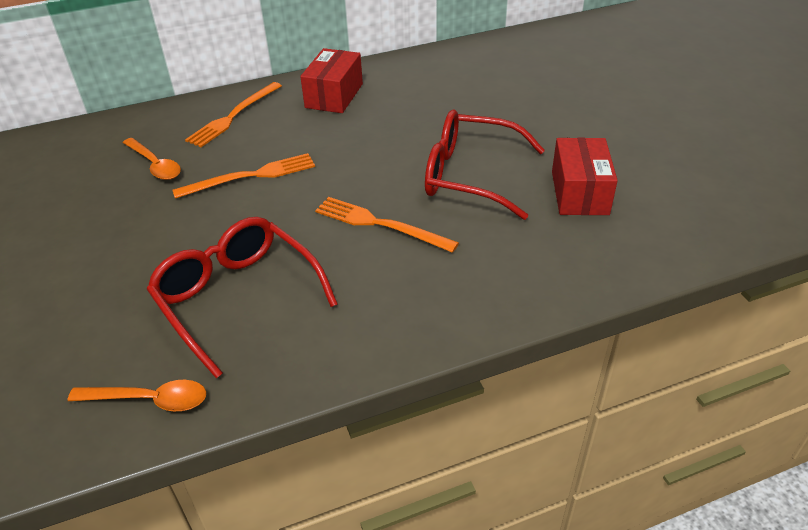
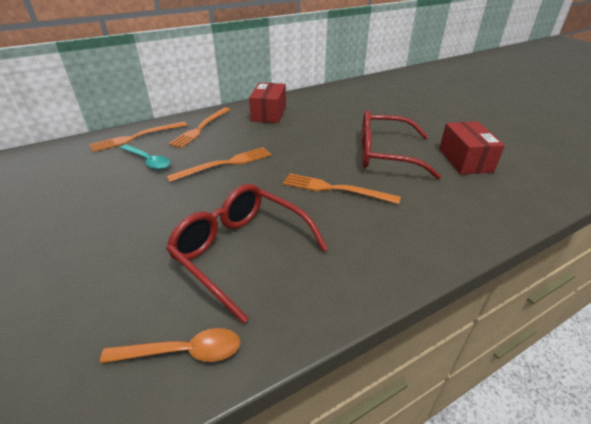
camera: 10 degrees left, 5 degrees down
(147, 126) = (137, 137): none -> orange fork
(155, 165) = (148, 161): orange spoon -> turquoise spoon

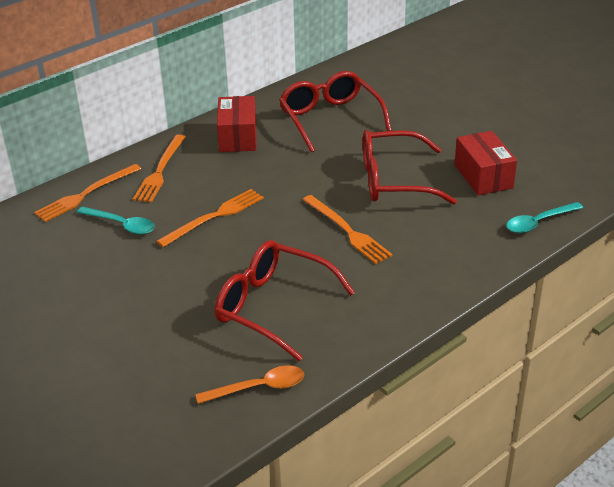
camera: 10 degrees left, 0 degrees up
(335, 189) = (347, 231): orange fork -> orange fork turned 135 degrees counterclockwise
(341, 110) = (330, 119): none -> red glasses
(523, 205) = (538, 222): none -> turquoise spoon

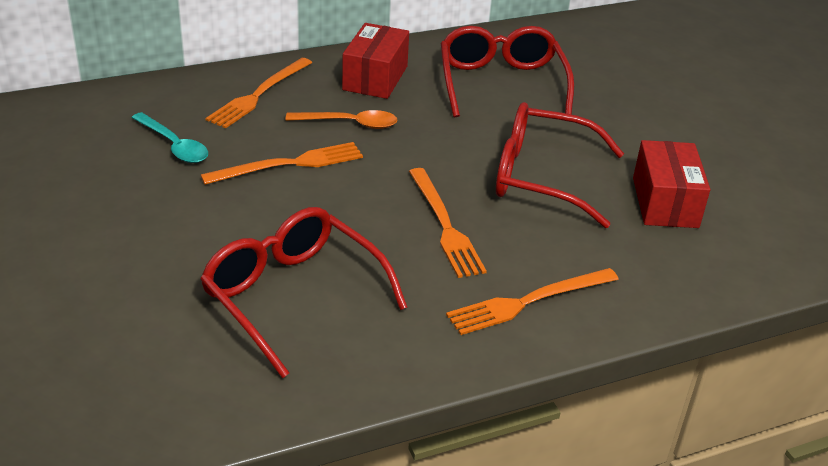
camera: 15 degrees right, 0 degrees up
(86, 194) = (157, 100): orange fork -> orange fork (528, 302)
(259, 388) = (211, 398): orange spoon -> orange spoon (350, 124)
(538, 222) = (712, 283): turquoise spoon -> none

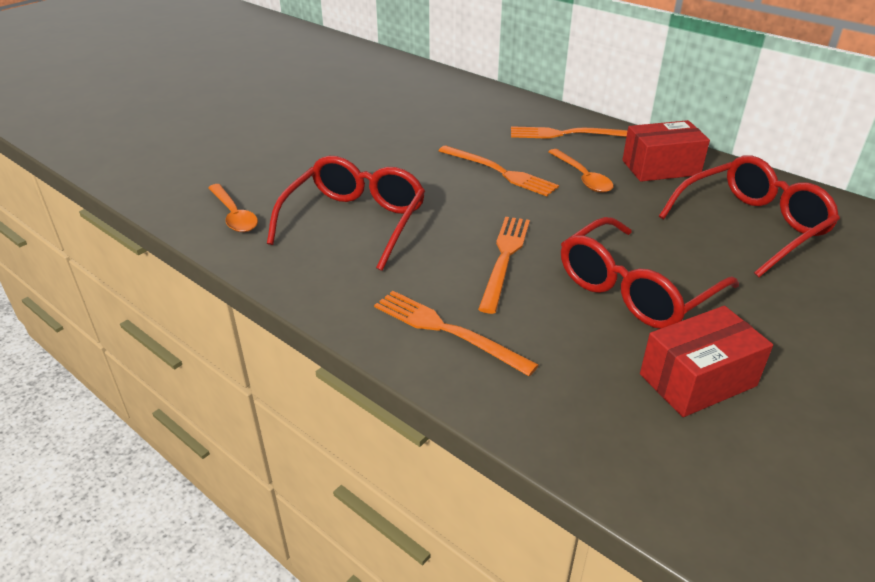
camera: 65 degrees right, 0 degrees up
(174, 146) = (468, 129): turquoise spoon -> none
(185, 391) = (234, 215): none -> orange spoon
(445, 225) = (504, 258): orange fork -> orange fork turned 150 degrees clockwise
(542, 177) = (636, 289): red glasses -> red glasses turned 120 degrees counterclockwise

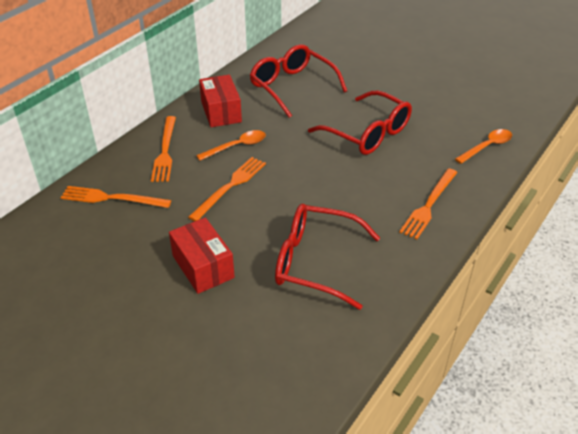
camera: 95 degrees left, 5 degrees up
(234, 215) = (318, 345): orange spoon -> orange spoon (487, 146)
(504, 258) = (348, 183): orange fork -> orange fork (112, 198)
(697, 380) = (436, 120): red box -> red box (203, 266)

